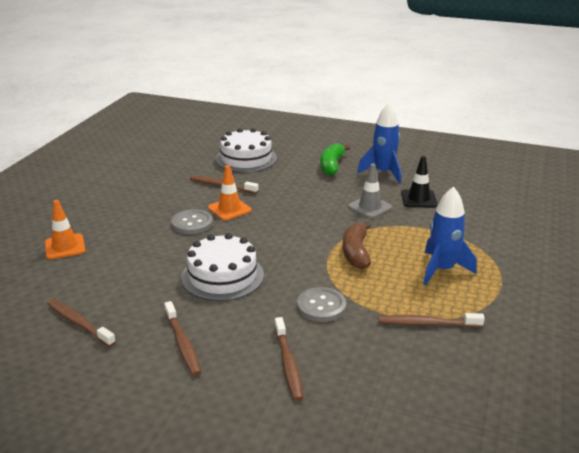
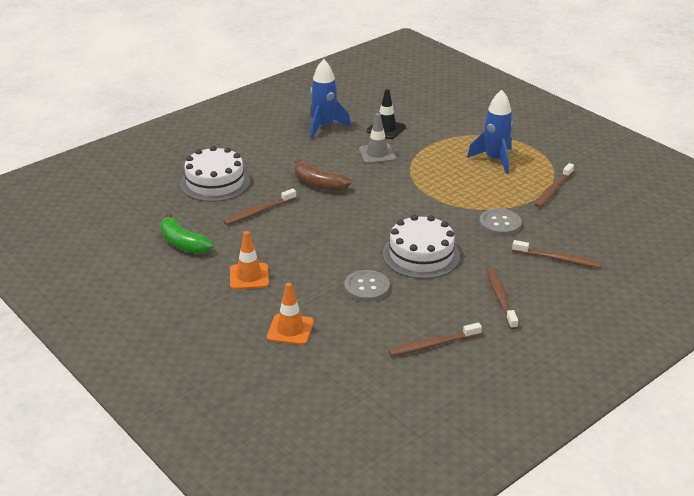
camera: 60 degrees left, 5 degrees up
(182, 343) = (500, 298): brown toothbrush -> brown toothbrush turned 105 degrees counterclockwise
(192, 223) = (316, 247): grey button -> grey button (367, 287)
(229, 209) = (310, 220): orange traffic cone -> orange traffic cone (249, 276)
(331, 165) = (283, 145): green banana -> green banana (183, 244)
(356, 253) = (441, 185): brown banana -> brown banana (319, 184)

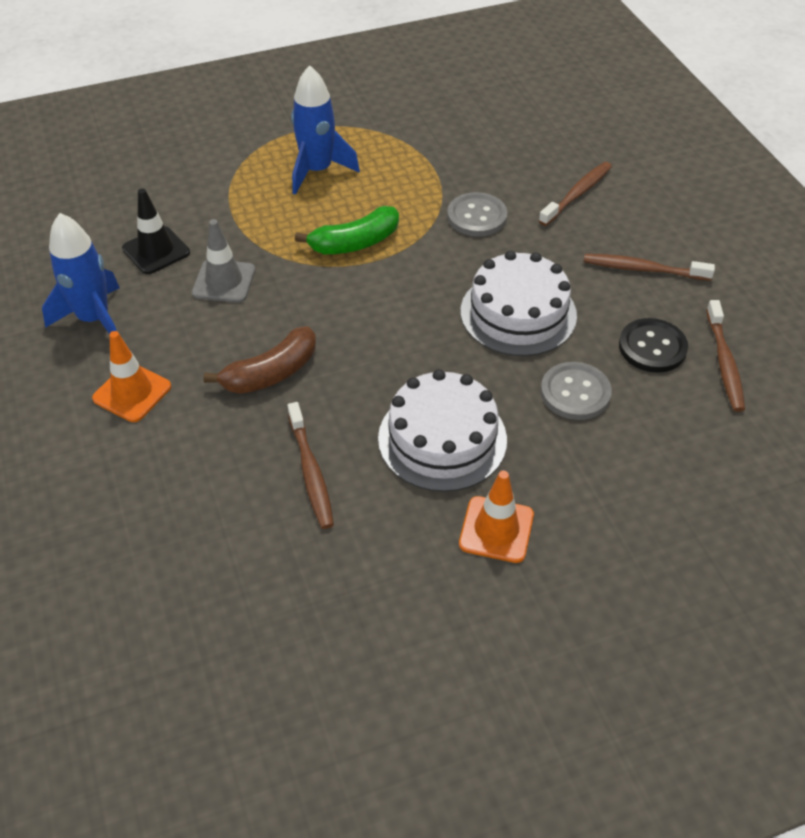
camera: 70 degrees left, 15 degrees up
(183, 244) = (358, 606): green banana -> green banana (355, 243)
(215, 182) = (179, 513): white cake -> white cake (442, 439)
(290, 330) = (652, 509): orange traffic cone -> orange traffic cone (132, 392)
(426, 312) = (652, 347): none -> black button
(553, 190) = (422, 146): brown toothbrush -> none

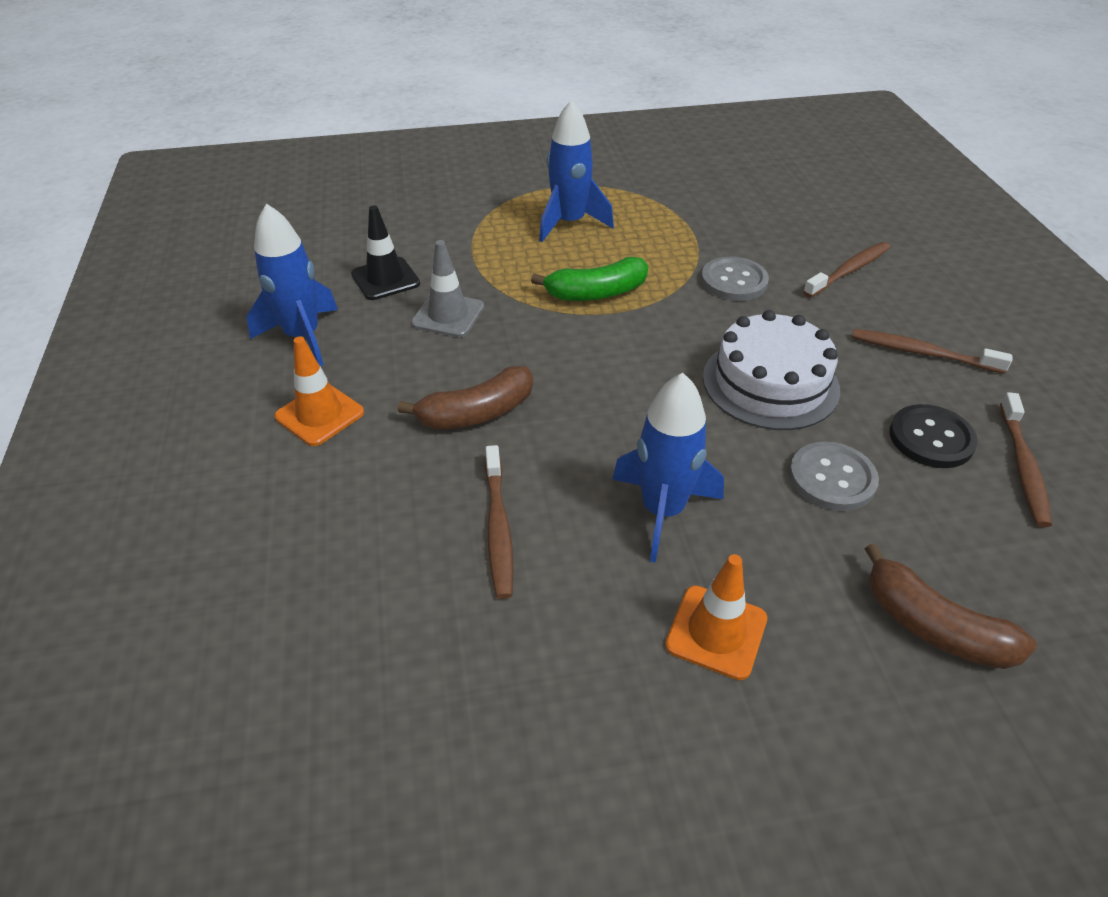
camera: 10 degrees right, 5 degrees down
(442, 439) = (662, 511): white cake -> blue rocket
(658, 502) = (934, 627): none -> brown banana

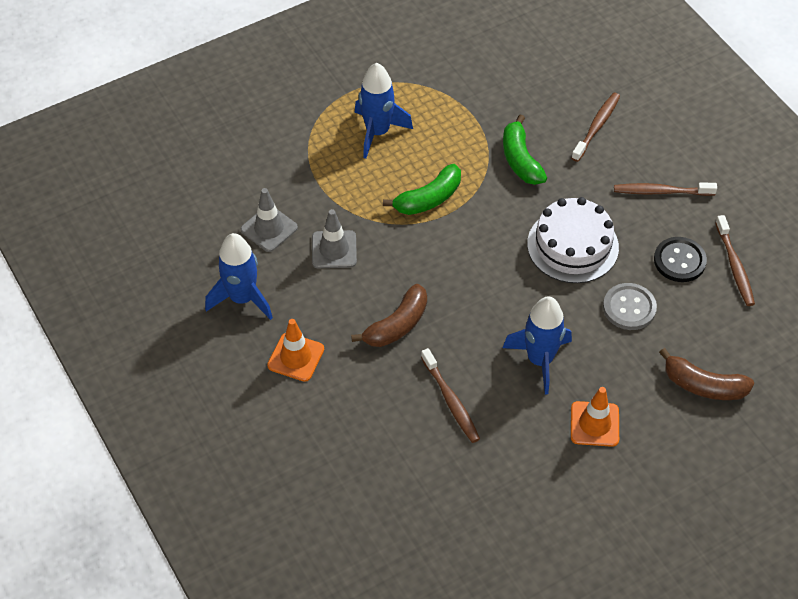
camera: 20 degrees left, 10 degrees up
(385, 279) = (269, 229): black traffic cone -> grey traffic cone
(734, 281) = (520, 160): grey button -> green banana

